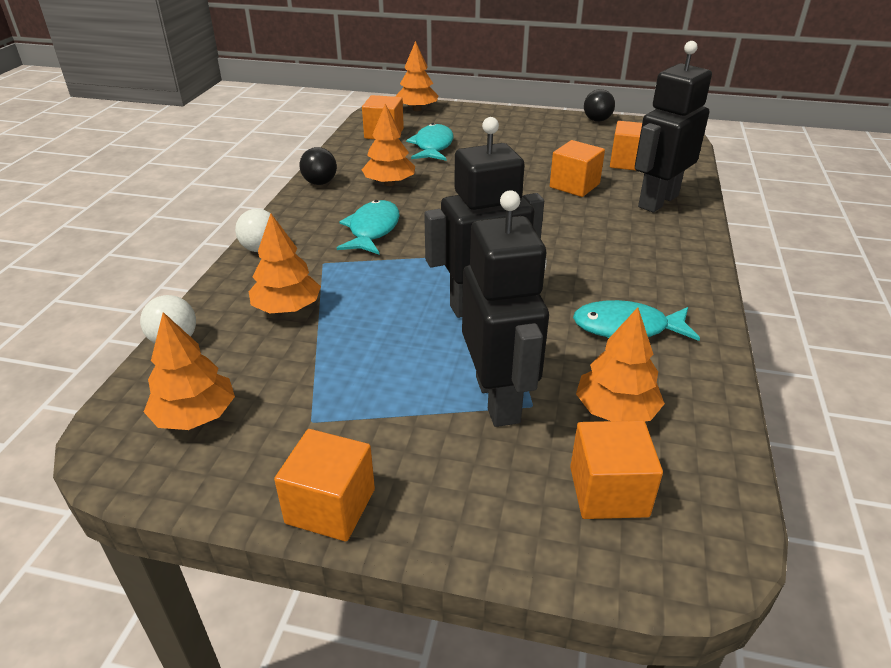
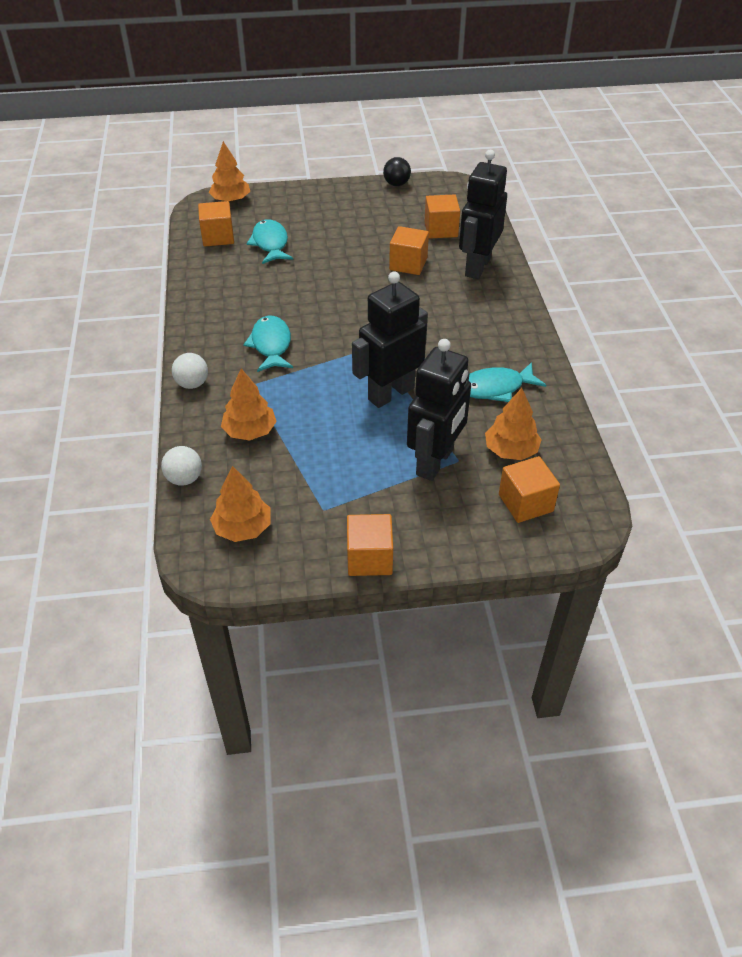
camera: 20 degrees left, 10 degrees up
(320, 183) = (196, 306): black ball -> none
(389, 183) = (256, 294): orange tree -> none
(498, 399) = (435, 462): black robot -> black robot turned 60 degrees clockwise

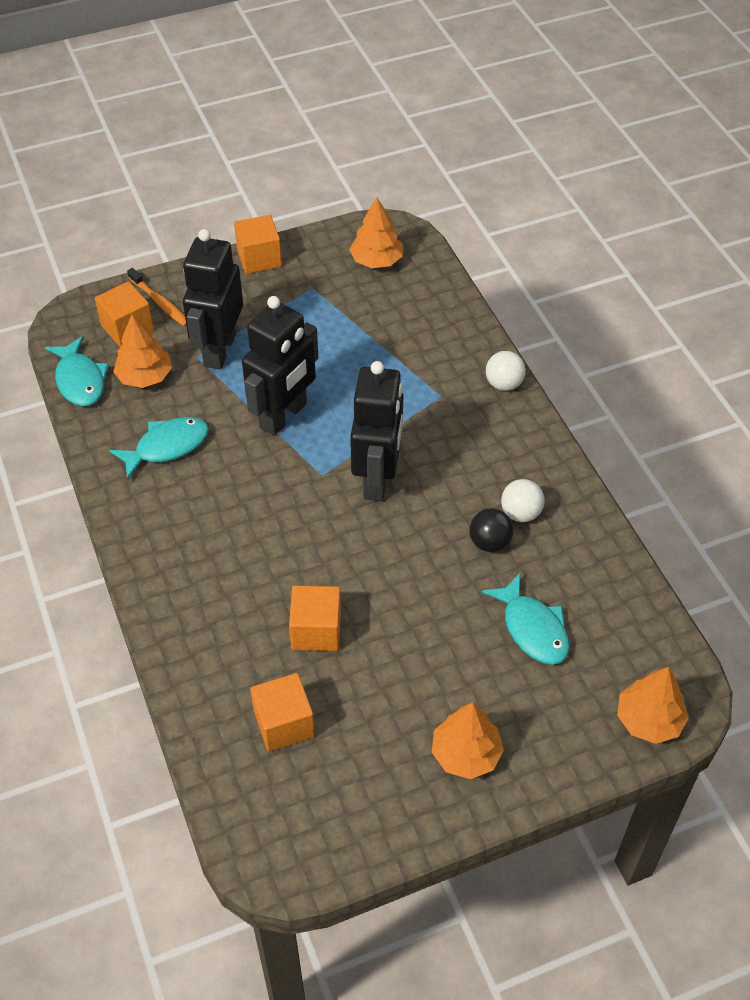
camera: 165 degrees right, 5 degrees up
(184, 479) = (451, 289): white ball -> white ball (520, 513)
(218, 237) = (616, 625): orange cube -> none
(250, 431) = (415, 345): orange tree -> orange tree (466, 754)
(271, 345) = (444, 451): turquoise fish -> turquoise fish (80, 380)
(396, 184) = (389, 838): black ball -> black ball (489, 542)
(477, 267) = (214, 647): black robot -> black robot (377, 479)
(489, 525) = (160, 302): none -> orange toothbrush

